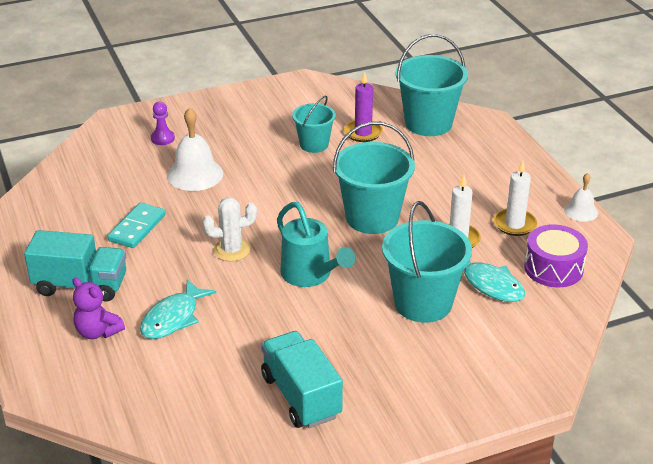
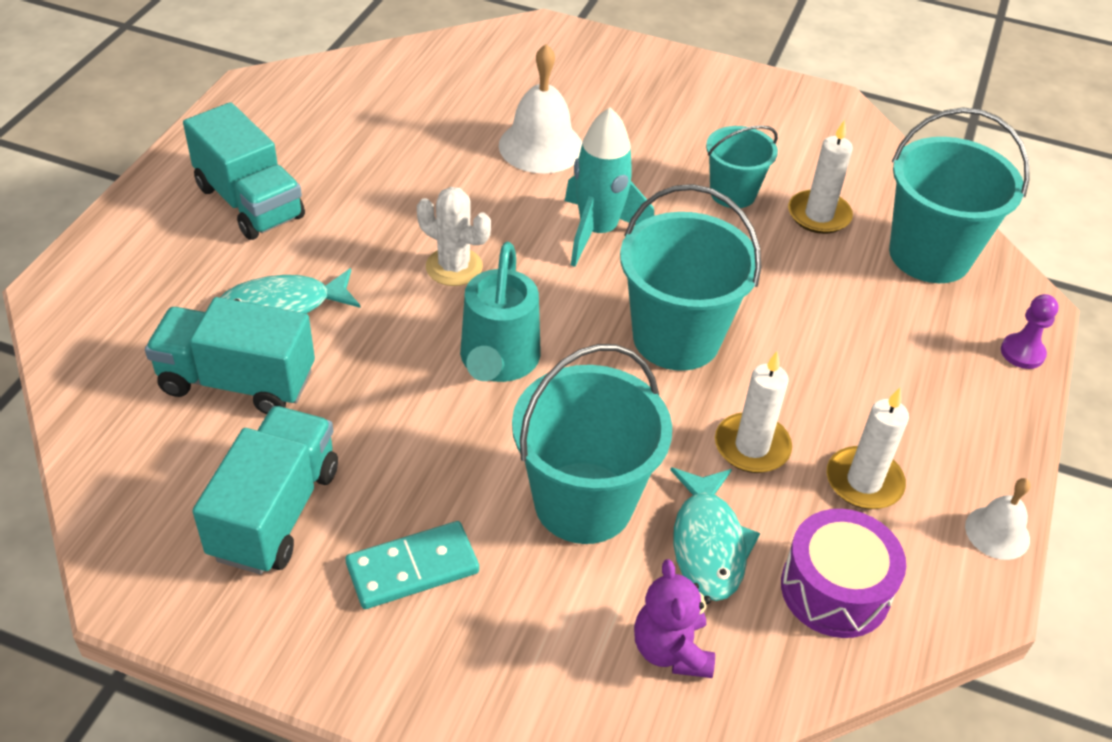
camera: 40 degrees right, 10 degrees up
(98, 332) = (192, 268): purple teddy bear -> purple teddy bear (671, 650)
(137, 228) = (393, 172): turquoise domino -> turquoise domino (412, 568)
(162, 138) = (564, 81): purple pawn -> purple pawn (1022, 353)
(201, 361) = (237, 382): none -> turquoise truck
(277, 196) = (598, 232): none -> turquoise rocket
(363, 133) = (819, 215): purple candle -> white candle

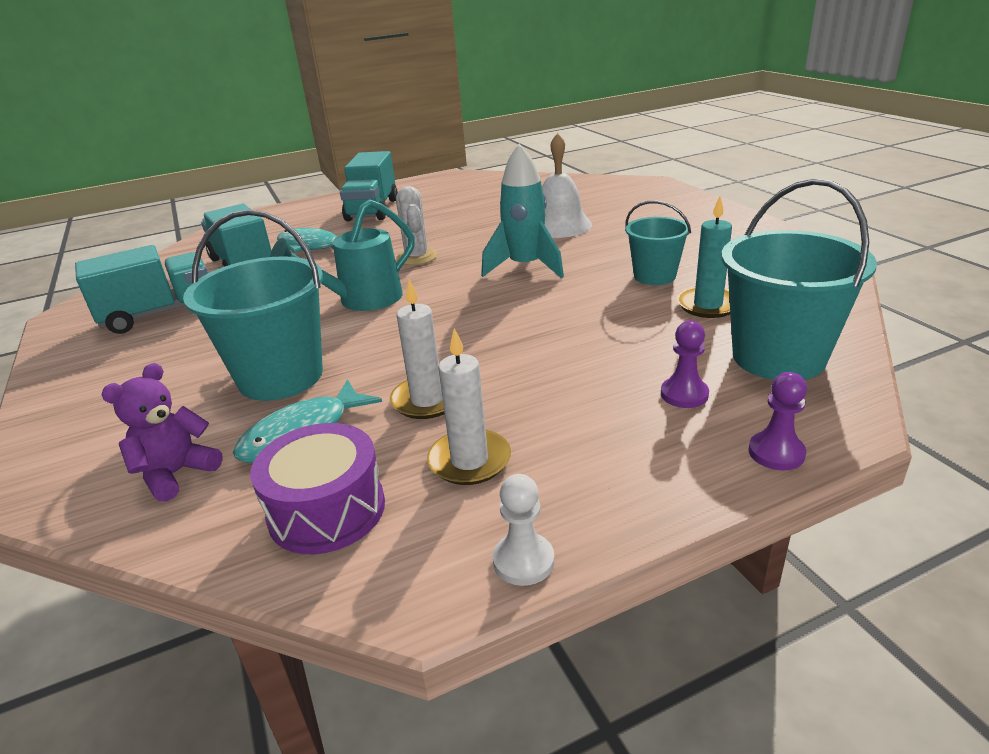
camera: 50 degrees right, 15 degrees down
(412, 568) = (157, 361): turquoise domino -> none
(676, 338) = (482, 328): turquoise bucket -> none
(819, 215) = (708, 305): white candle -> turquoise candle
(916, 329) = (684, 394): none -> purple pawn
(997, 532) = (523, 561): white bell -> white pawn

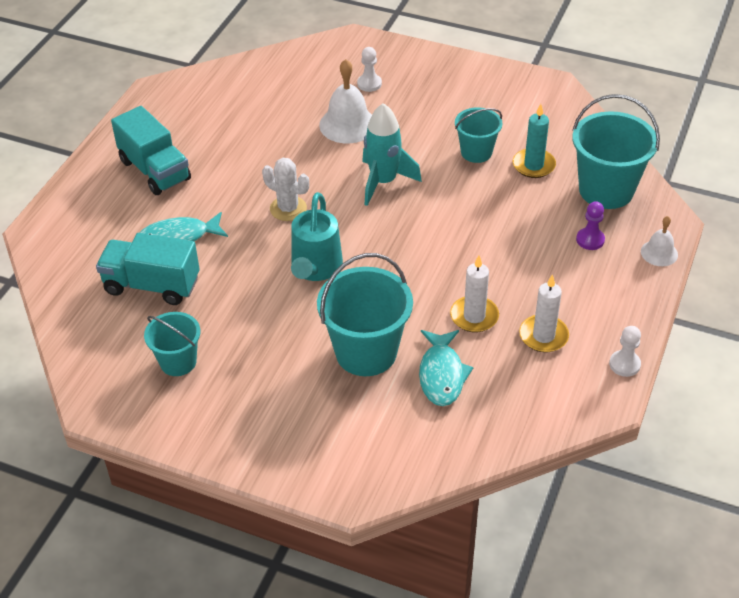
camera: 45 degrees left, 15 degrees up
(159, 314) = (178, 362): turquoise truck -> turquoise bucket
(176, 473) = (414, 434): purple teddy bear -> none
(327, 510) = (518, 399): purple drum -> none
(621, 208) = (369, 84): none -> white pawn
(776, 453) = (659, 253): purple pawn -> white bell

